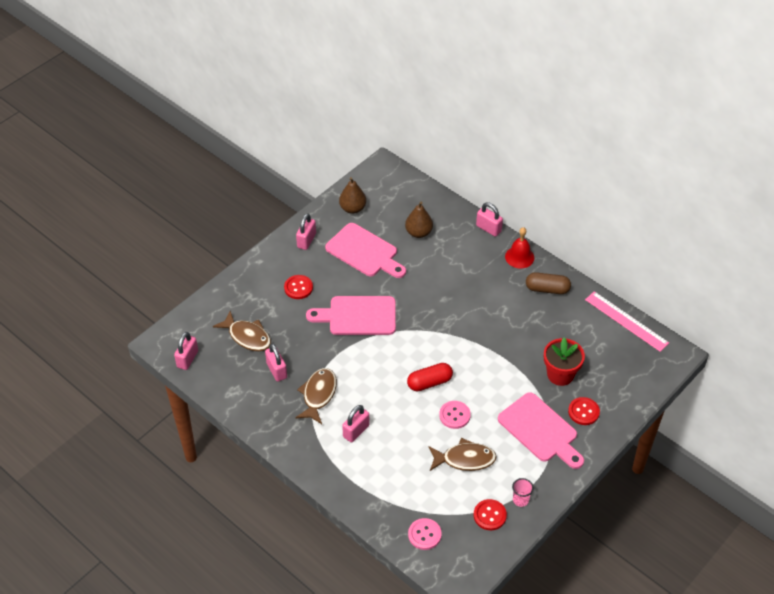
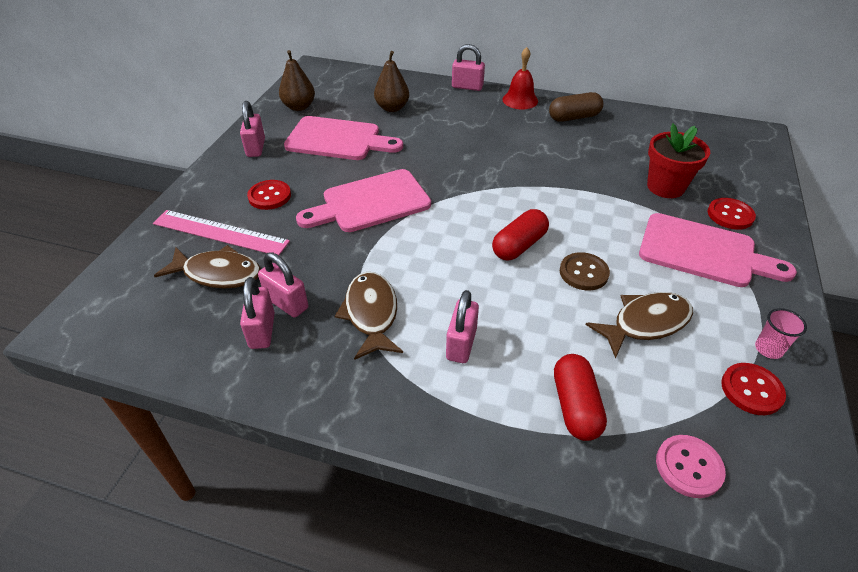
camera: 25 degrees left, 5 degrees down
(187, 359) = (124, 336): pink padlock -> pink padlock (262, 331)
(392, 486) = (575, 406): none -> red capsule
(454, 415) = (583, 273): pink button -> brown button
(626, 321) = (680, 121): pink ruler -> pink ruler (220, 232)

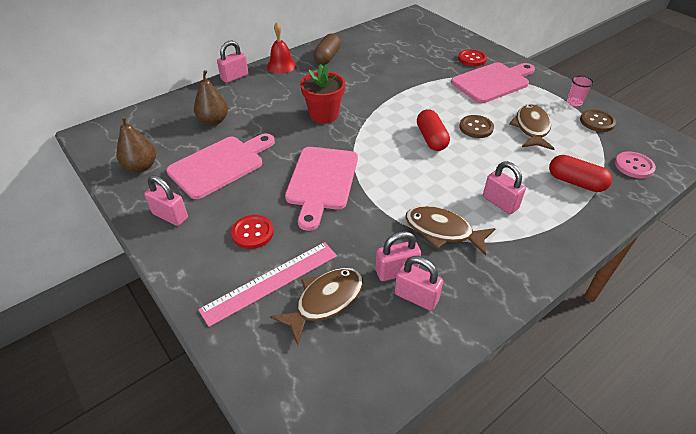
camera: 55 degrees left, 0 degrees up
(665, 187) = (429, 64): red flower pot -> red flower pot (324, 115)
(751, 390) = (597, 122): red button -> brown button

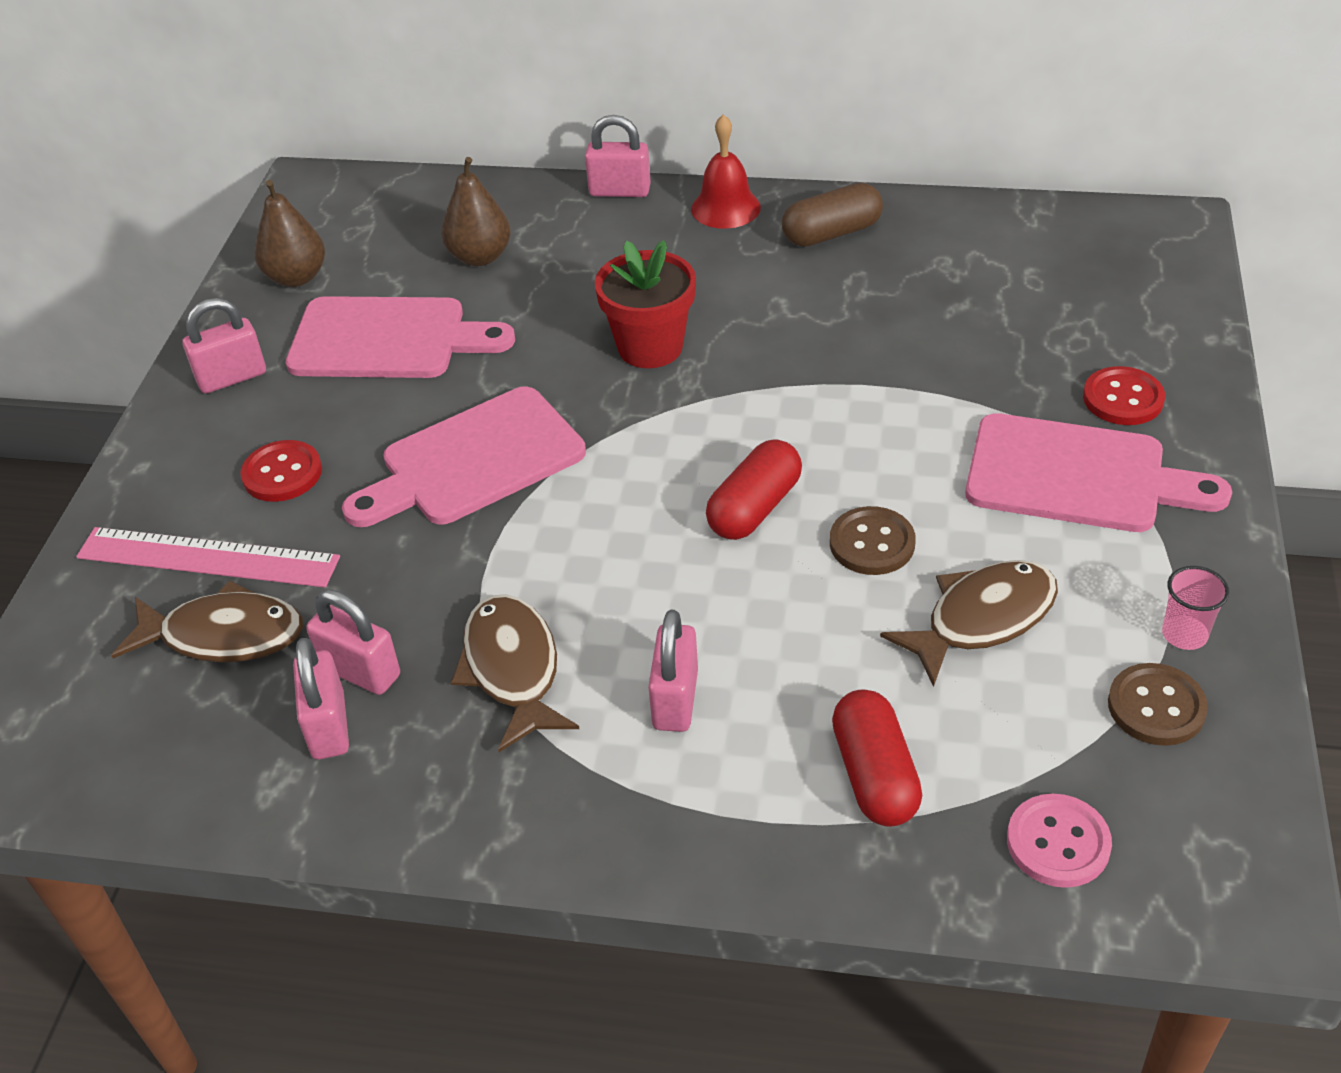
camera: 50 degrees right, 0 degrees up
(170, 216) = (232, 377): pink padlock -> pink padlock turned 75 degrees clockwise

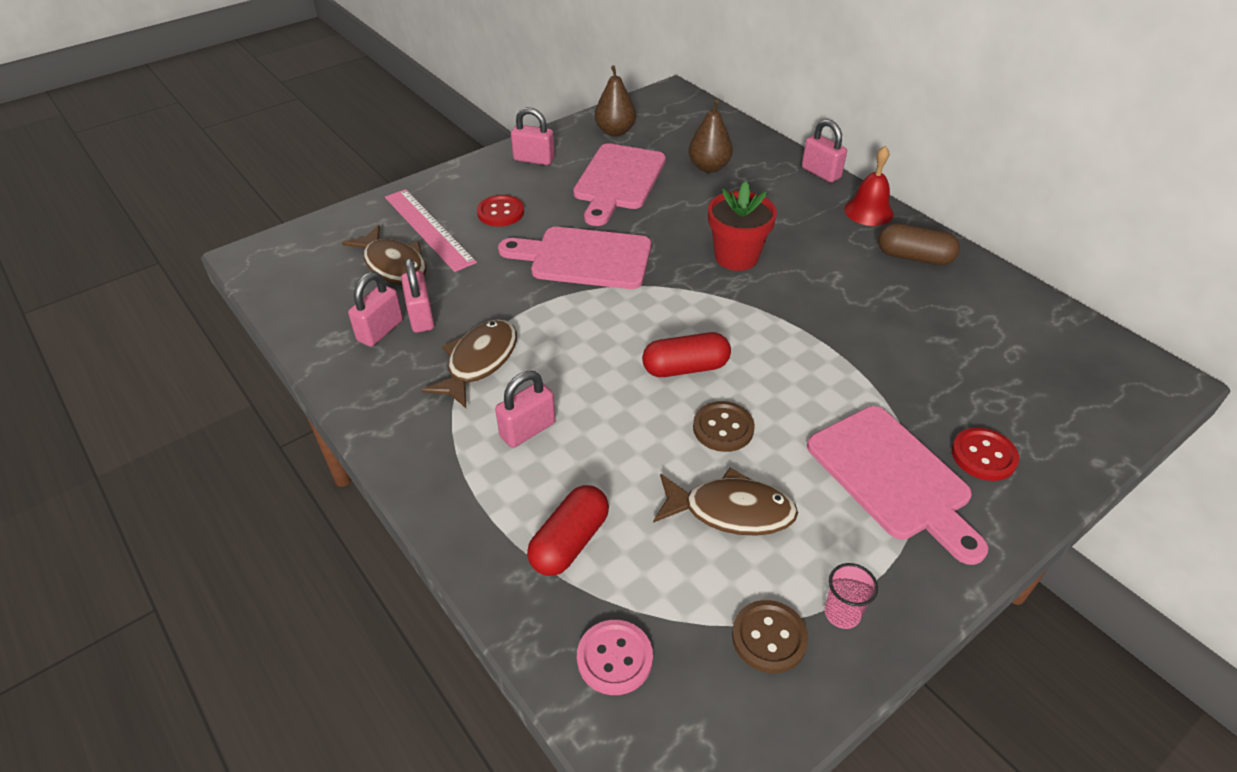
camera: 40 degrees right, 0 degrees up
(387, 339) = (618, 181): pink cutting board -> pink cutting board turned 60 degrees clockwise

